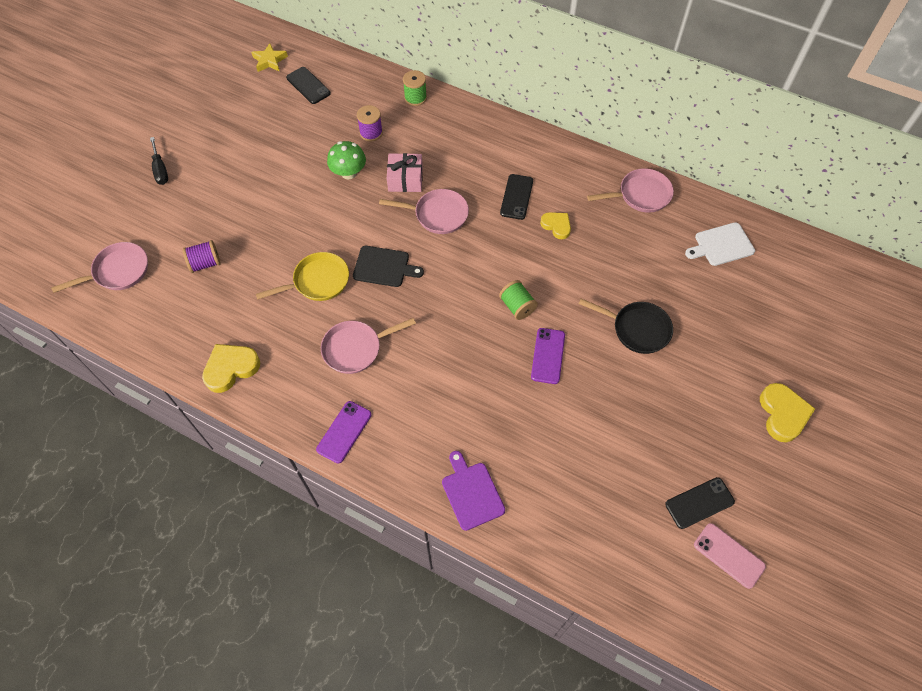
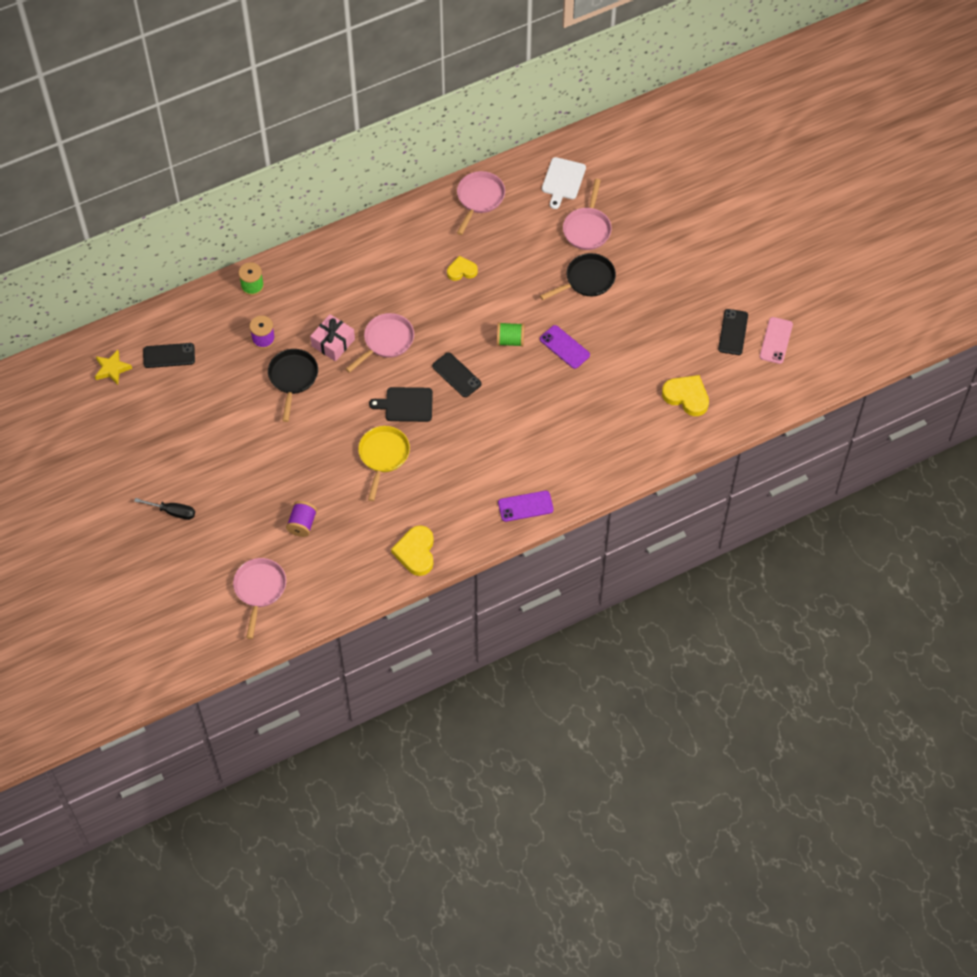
camera: 55 degrees left, 0 degrees up
(344, 432) = (525, 506): purple phone -> purple phone turned 75 degrees counterclockwise
(348, 173) = (293, 378): green mushroom -> black pan
(356, 348) = (463, 462): pink pan -> pink pan (587, 228)
(384, 267) = (406, 405): black cutting board -> black cutting board turned 135 degrees counterclockwise
(471, 493) = (629, 455): purple cutting board -> none
(516, 197) = (413, 279): black phone -> black phone (456, 375)
(729, 555) = (776, 340): pink phone -> pink phone turned 60 degrees counterclockwise
(783, 414) = (712, 242): yellow heart -> yellow heart (686, 396)

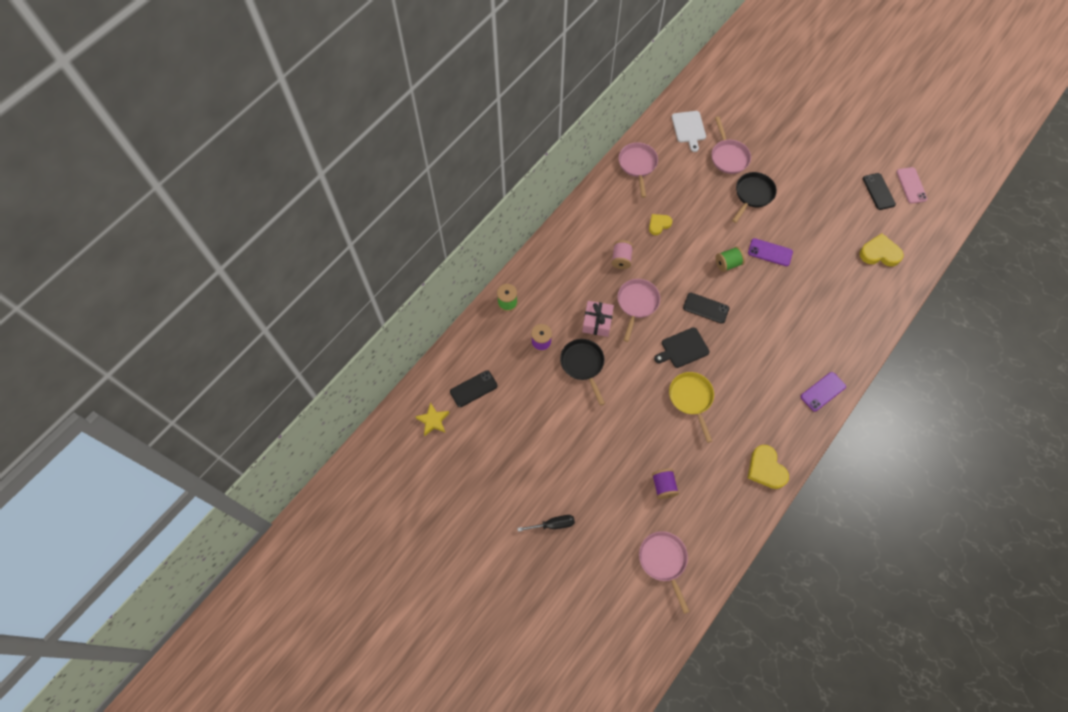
camera: 25 degrees left, 5 degrees up
(398, 290) = (621, 259): none -> pink spool

